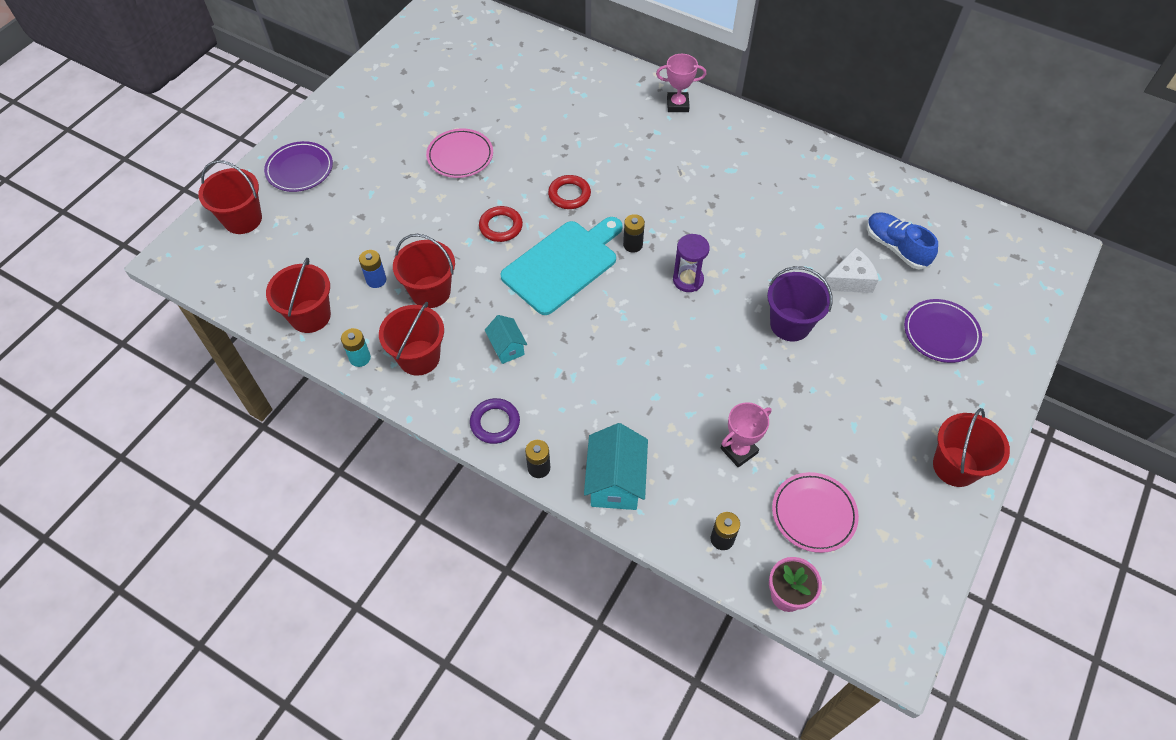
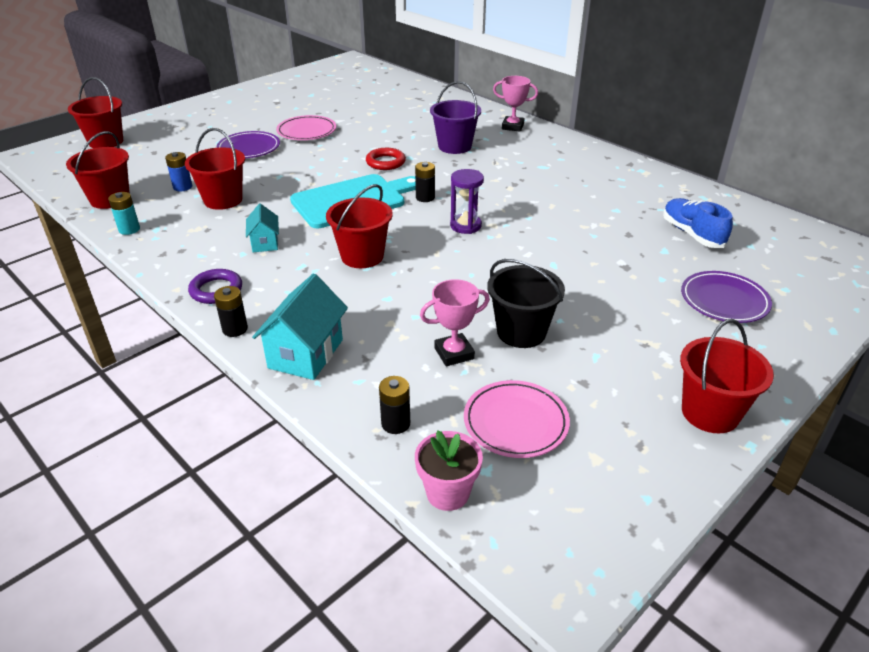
camera: 15 degrees right, 20 degrees down
(300, 169) = (173, 123): purple plate -> purple plate (249, 148)
(419, 357) = (180, 237): red bucket -> red bucket (362, 256)
(501, 226) = (313, 172): red ring -> none
(785, 412) = (521, 332): none -> black bucket
(790, 324) = (556, 269): purple bucket -> purple bucket (454, 146)
(849, 280) = (633, 249): white cheese -> none

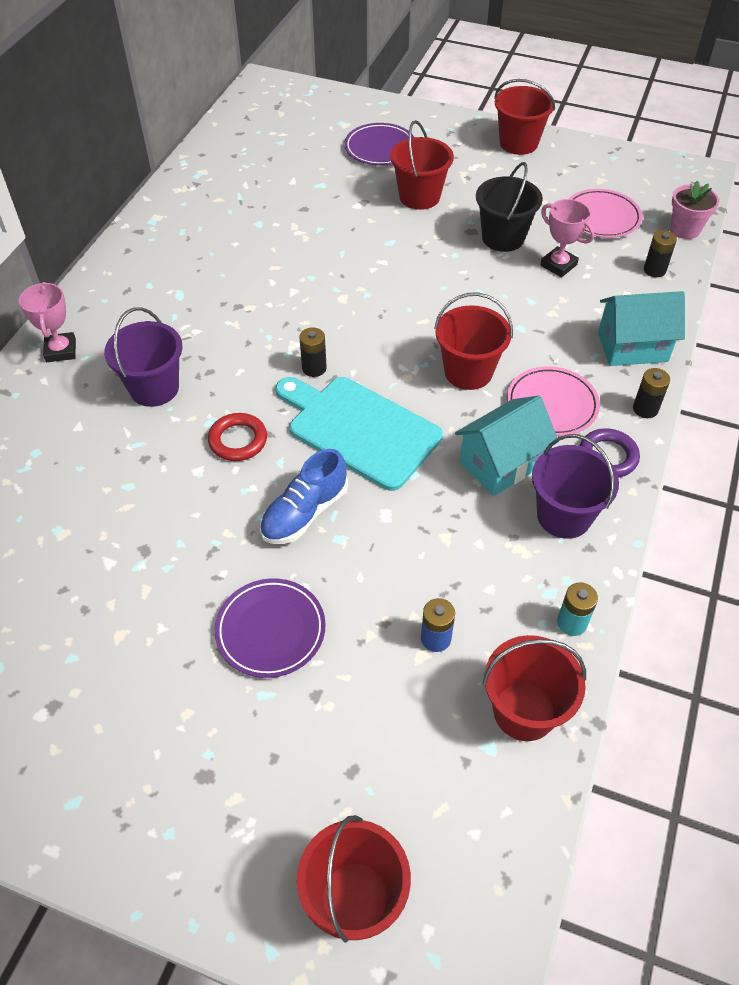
camera: 115 degrees left, 15 degrees up
(196, 253) = (564, 516): none -> purple bucket
(223, 200) = (439, 564): red bucket -> red bucket (419, 197)
(265, 243) = (501, 464): turquoise house -> turquoise house, size x1.70
(307, 131) = (172, 584): pink plate -> pink plate (552, 405)
(465, 226) = (357, 316): purple hourglass -> none
(692, 234) = (280, 173): blue shoe -> blue shoe (304, 513)

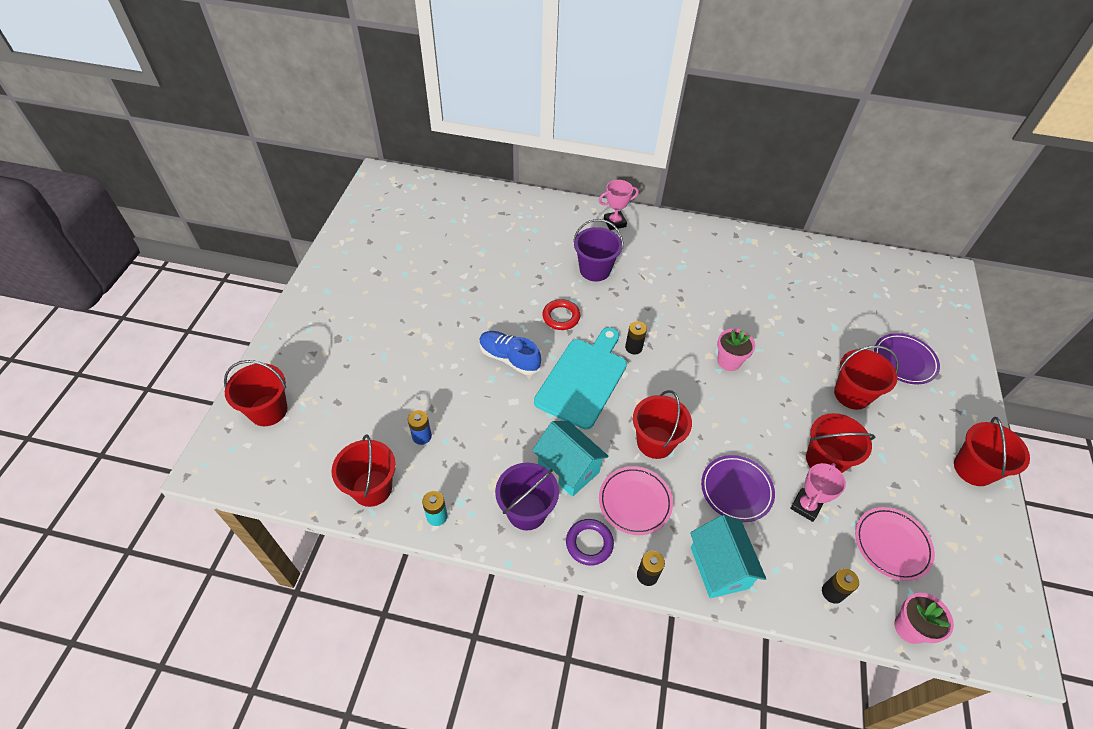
camera: 80 degrees right, 0 degrees up
(270, 630) = (424, 353): purple plate -> purple plate (736, 490)
(355, 282) = (729, 361): none -> pink flower pot
(503, 238) = (825, 460): black bucket -> red bucket

